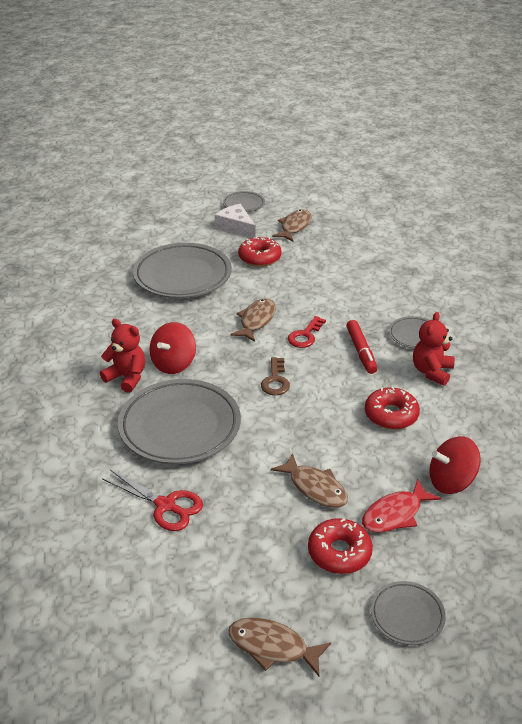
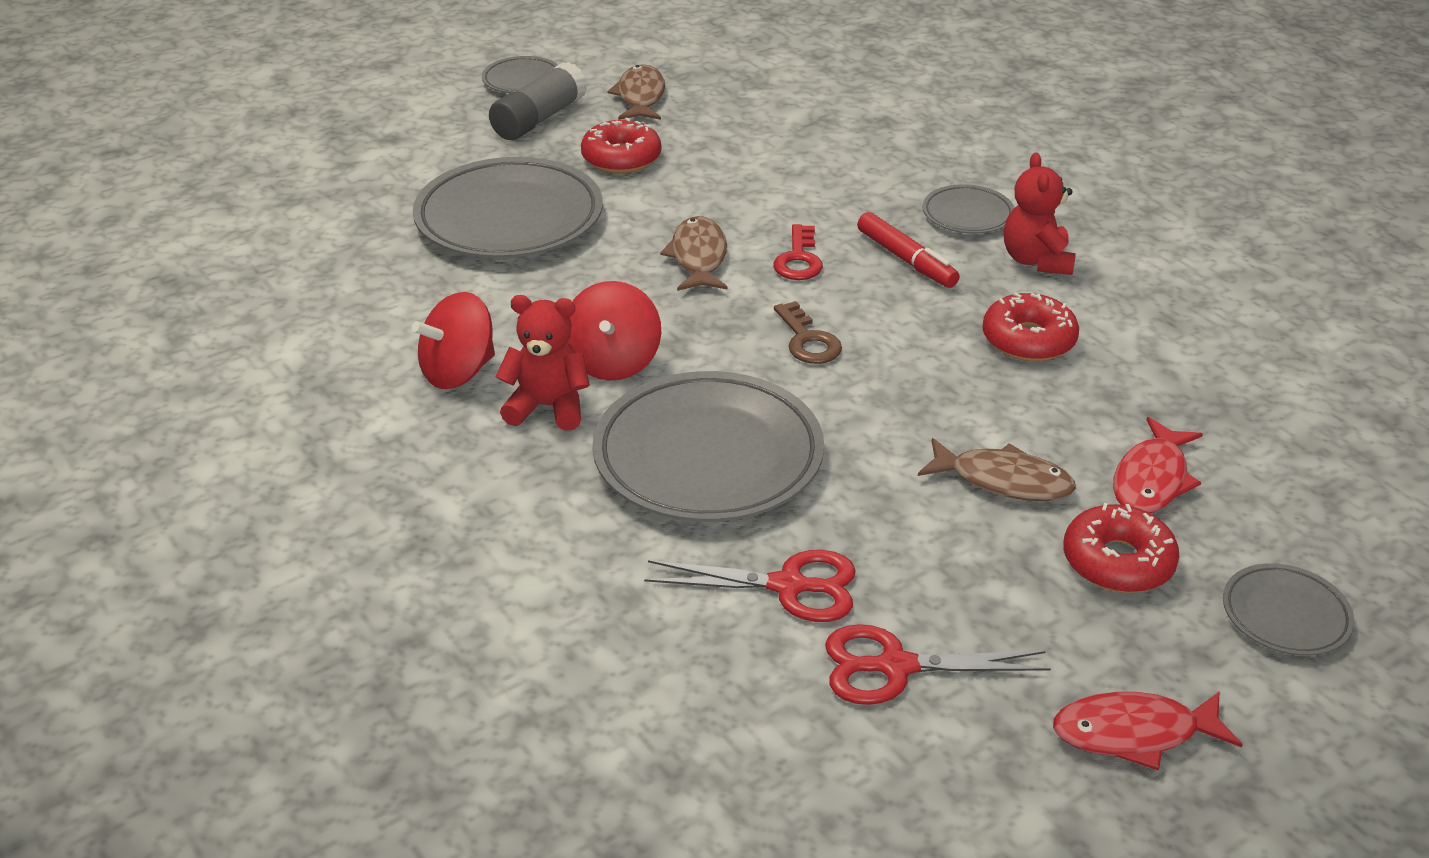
camera: 25 degrees left, 0 degrees up
(183, 565) = (895, 666): none -> red scissors
(236, 227) = (539, 119): white cheese -> grey glue stick
(272, 646) = (1134, 733): brown fish -> red fish
(451, 481) = (1191, 408): red spinning top -> red spinning top (458, 372)

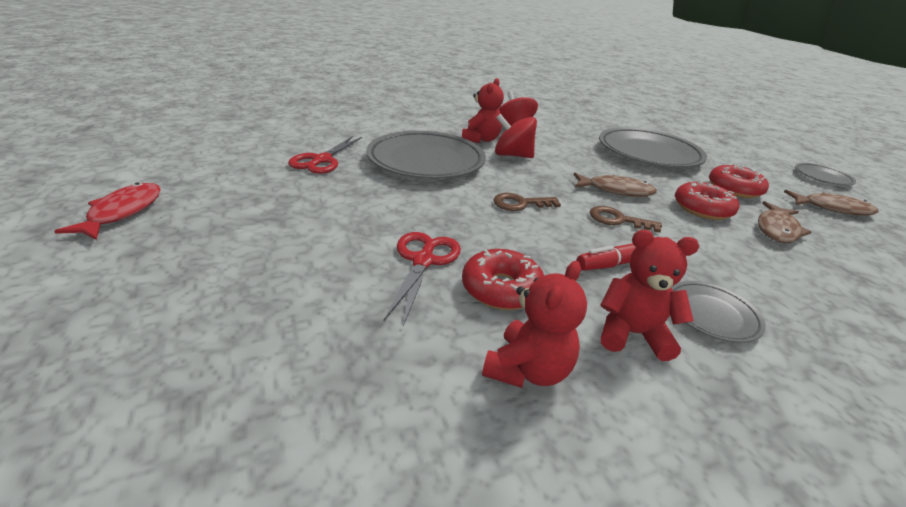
camera: 100 degrees right, 5 degrees down
(539, 119) = (771, 175): grey glue stick -> none
(798, 259) = (618, 220): red key -> brown key
(895, 666) = (247, 170): red scissors -> red scissors (423, 261)
(1003, 481) = (347, 231): brown fish -> brown fish (777, 229)
(1117, 562) = (239, 248): red donut -> red donut (702, 209)
(1133, 316) = (527, 370): none -> red teddy bear
(1151, 479) = (298, 292): red fish -> none
(1285, 615) = (108, 301): grey plate -> none

